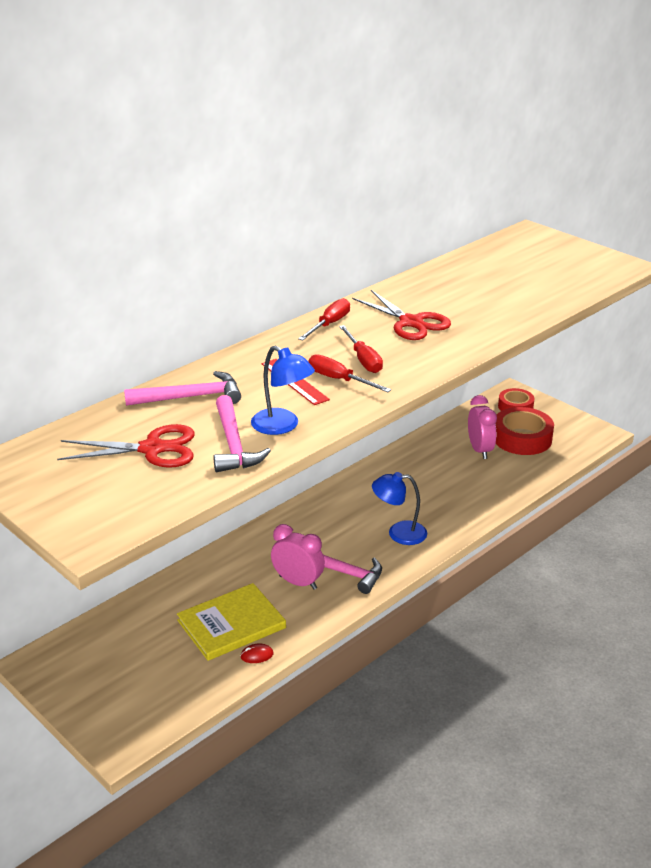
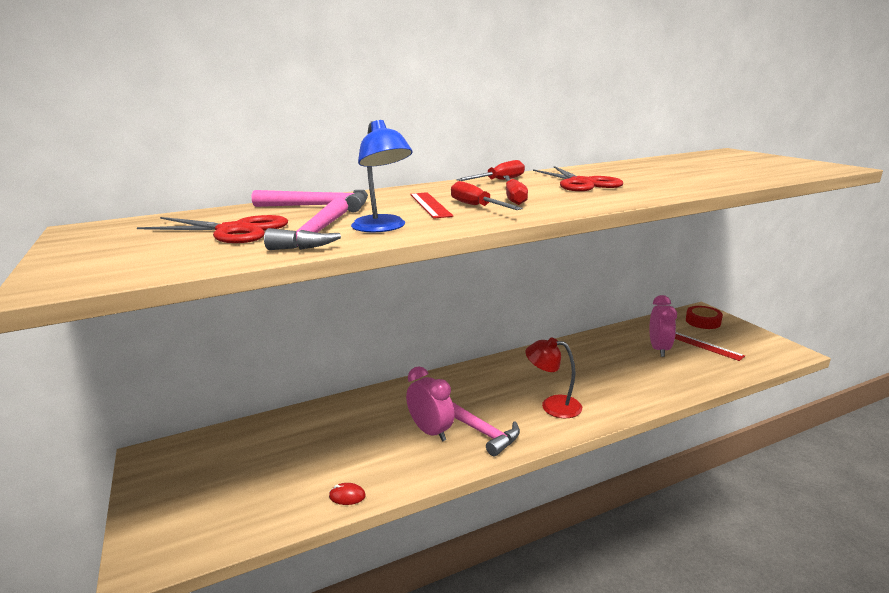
camera: 20 degrees right, 10 degrees down
(231, 624) = (343, 458): yellow book -> none
(399, 533) = (552, 405): blue lamp -> red lamp
(522, 438) = (705, 346): red tape -> red ruler

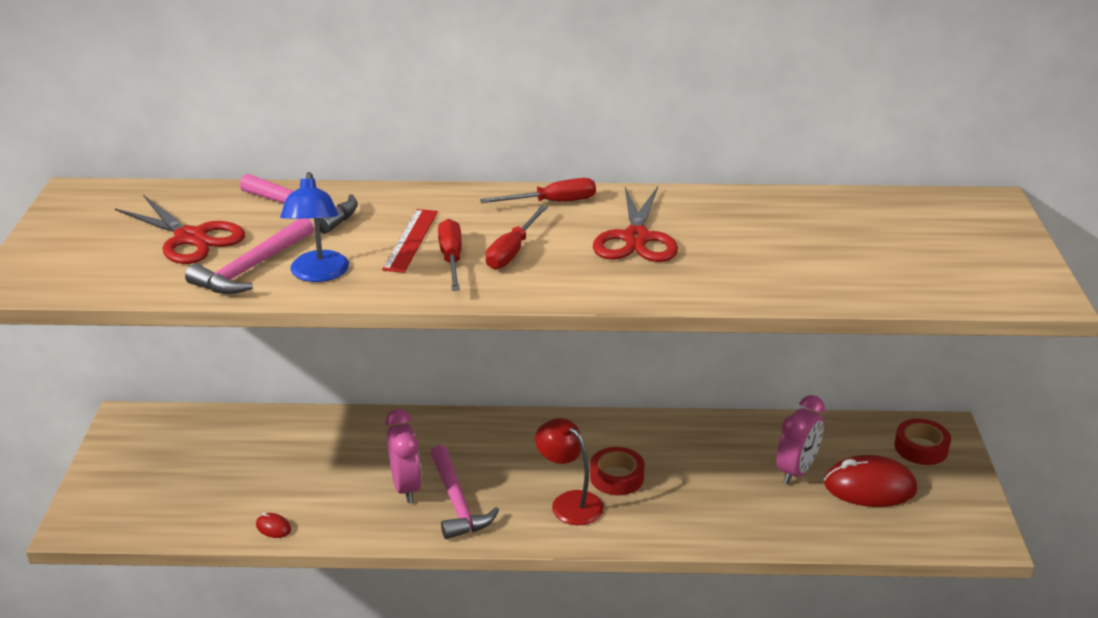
camera: 25 degrees right, 10 degrees up
(565, 382) = (616, 477): none -> red tape
(705, 346) = (869, 487): red ruler -> red mouse

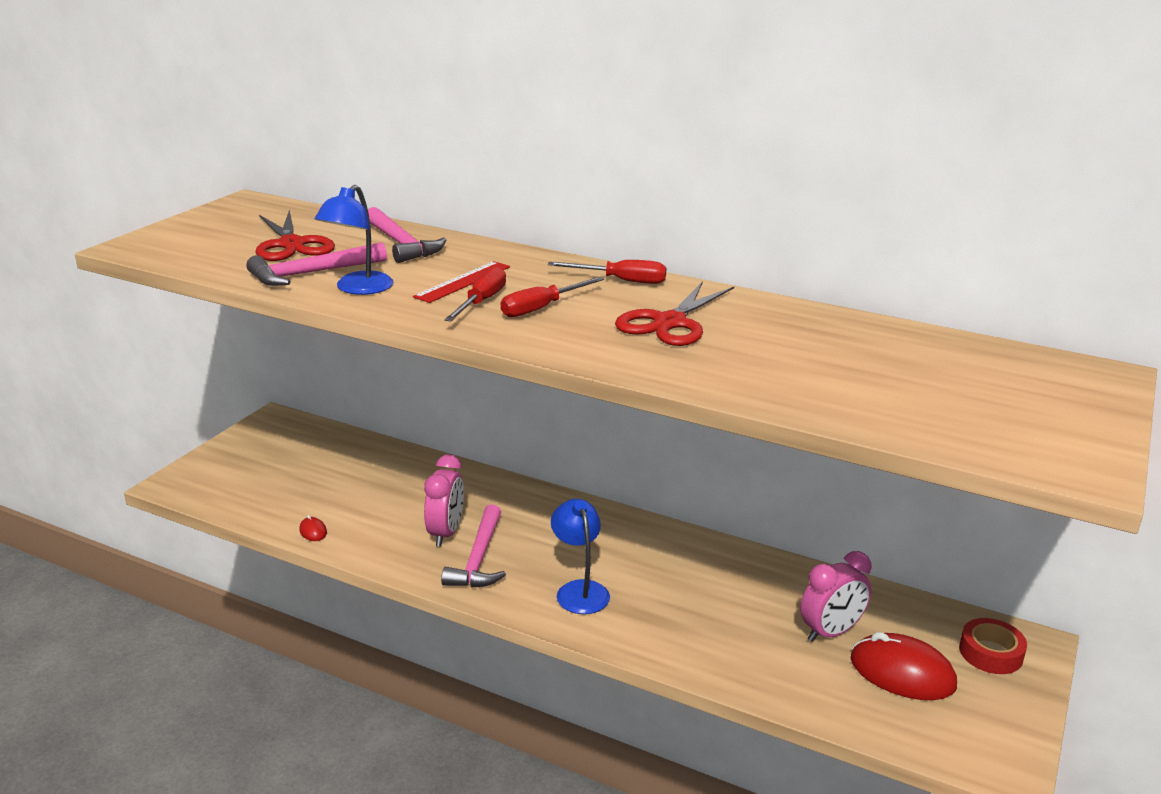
camera: 25 degrees right, 5 degrees down
(569, 502) = (579, 590): red lamp -> blue lamp
(616, 477) = (641, 582): red tape -> none

